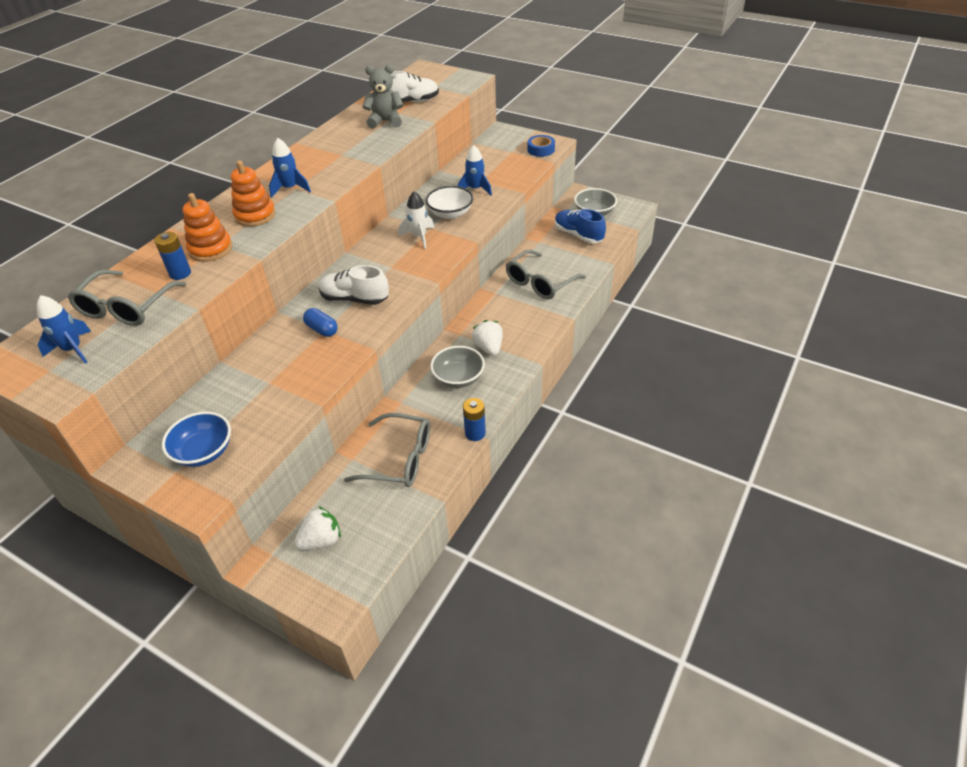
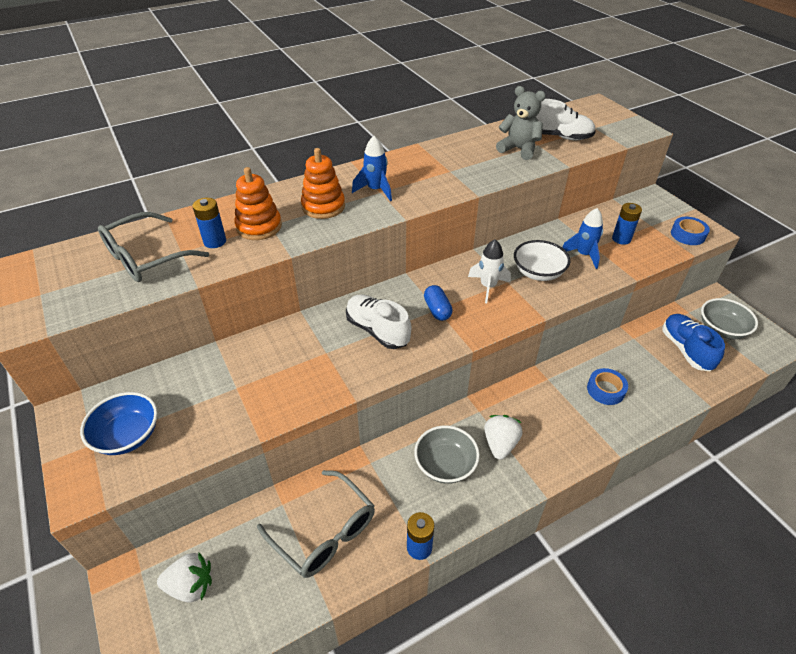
camera: 30 degrees right, 0 degrees up
(73, 349) = (73, 282): blue rocket -> none
(322, 329) = (323, 351): blue capsule -> blue capsule (437, 310)
(496, 168) = (621, 239): none -> blue battery
(540, 283) = (605, 390): grey glasses -> blue tape

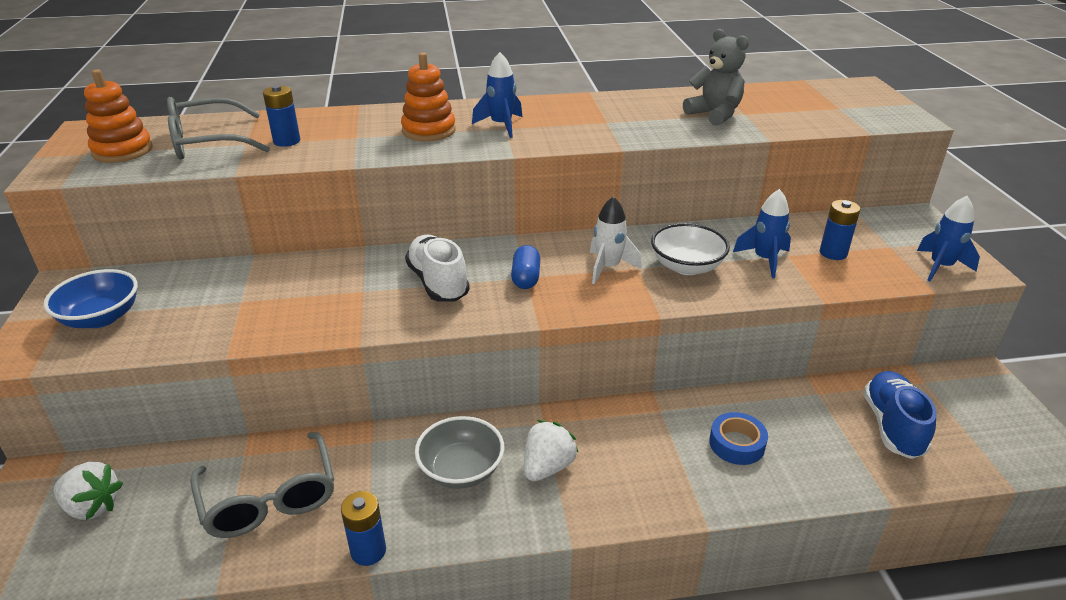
camera: 20 degrees right, 10 degrees down
(259, 227) = (343, 136): orange stacking toy -> orange stacking toy (122, 151)
(558, 137) = (780, 110): white shoe -> none
(688, 235) = (940, 267): blue tape -> blue rocket
(721, 329) = (967, 415): grey bowl -> none

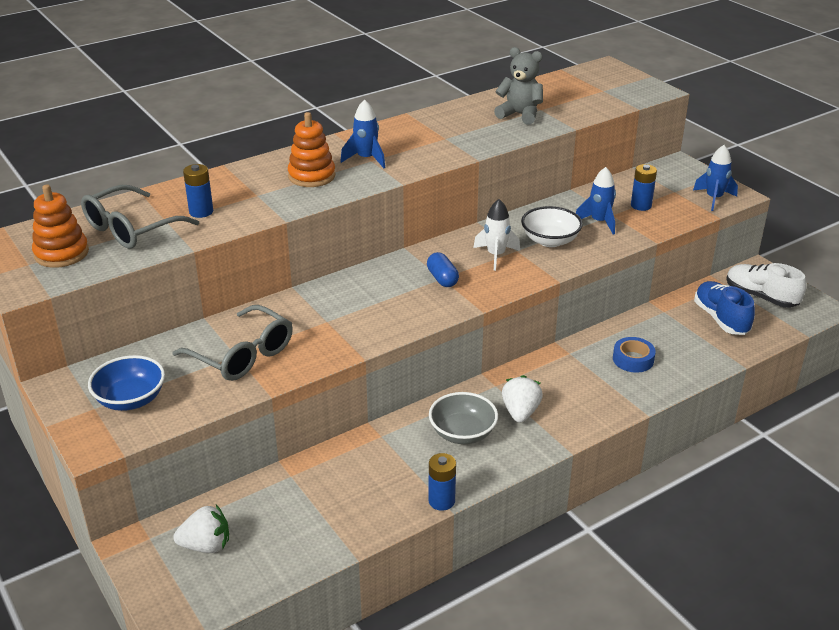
camera: 25 degrees left, 0 degrees up
(269, 499) = (340, 495): grey glasses -> grey glasses (242, 355)
(438, 283) = (379, 300): white shoe -> white shoe (761, 297)

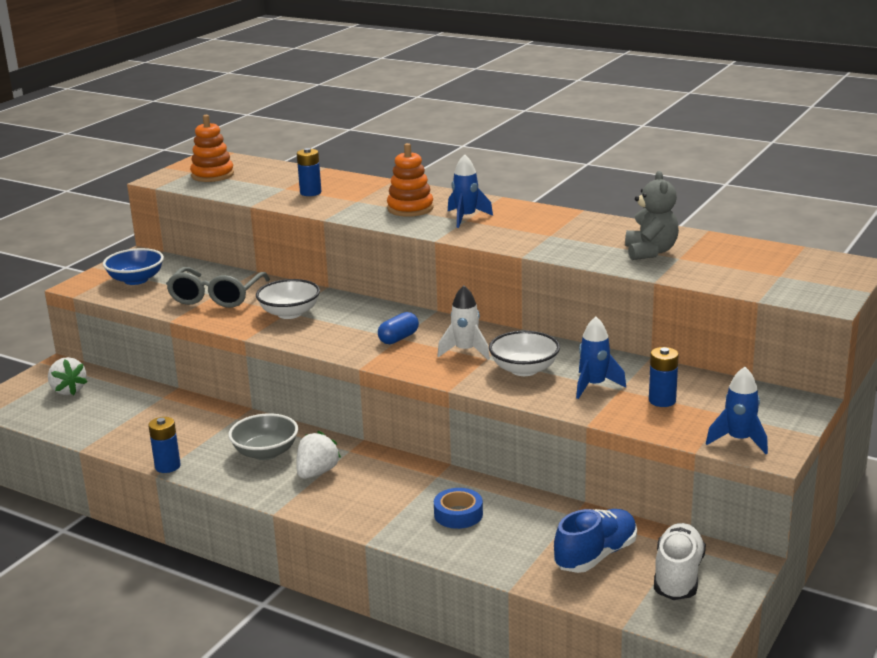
camera: 65 degrees right, 10 degrees down
(131, 229) = (264, 182): grey glasses -> none
(331, 321) = (289, 313): none -> white bowl
(520, 412) = (317, 473): white strawberry -> white strawberry turned 45 degrees counterclockwise

